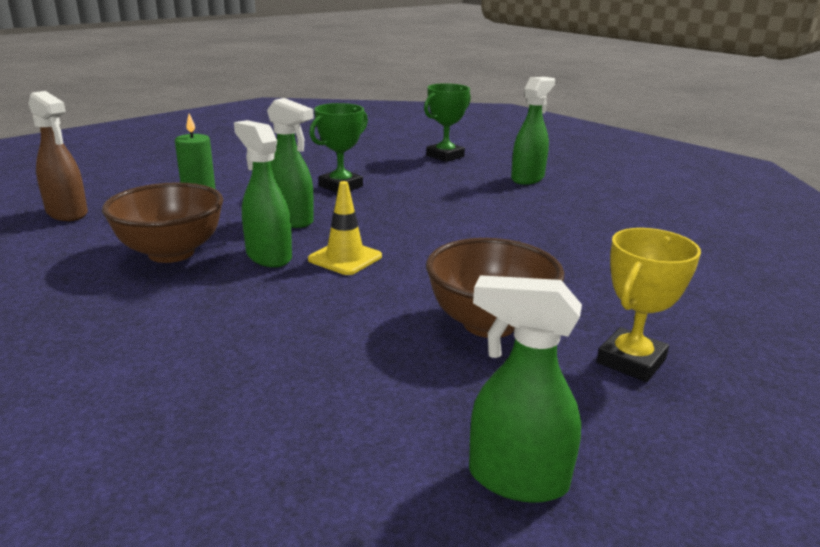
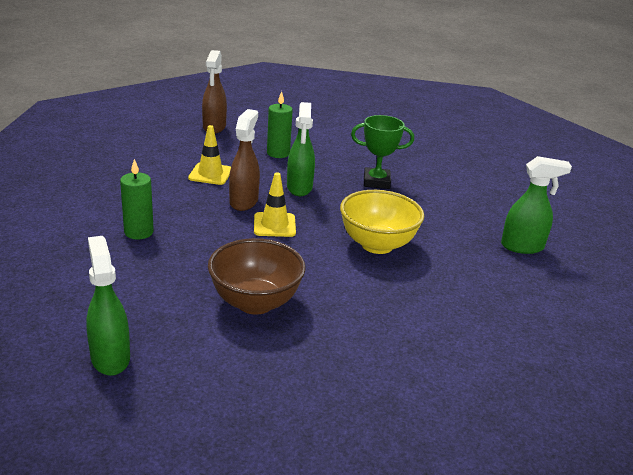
camera: 50 degrees right, 5 degrees up
(171, 253) = (210, 174): brown bowl -> yellow traffic cone
(226, 347) = (139, 232): none -> green candle
(268, 256) = (244, 201): green spray bottle -> brown spray bottle
(445, 156) = (505, 197): green trophy -> none
(453, 226) = (377, 244): none -> yellow bowl
(631, 361) = (271, 370): yellow trophy -> none

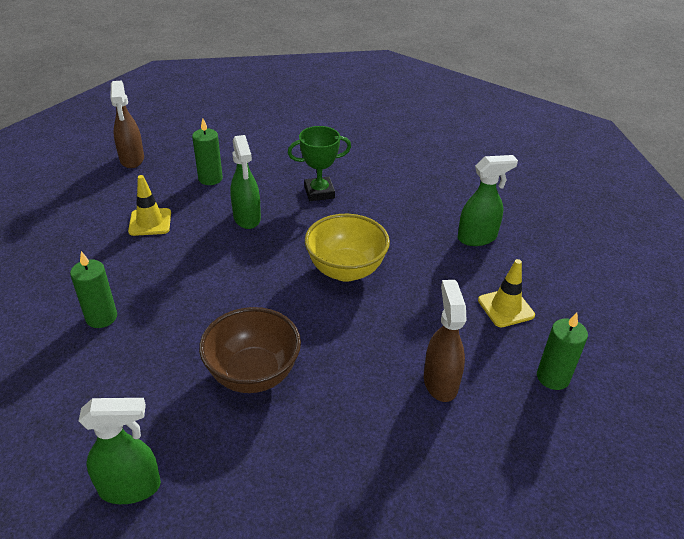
camera: 15 degrees left, 10 degrees up
(110, 358) = (131, 487): green spray bottle -> green spray bottle turned 120 degrees clockwise
(244, 201) = (197, 249): brown spray bottle -> brown spray bottle (440, 382)
(274, 225) = (238, 272): yellow traffic cone -> yellow traffic cone (505, 308)
(557, 374) = (553, 377): none -> green candle

